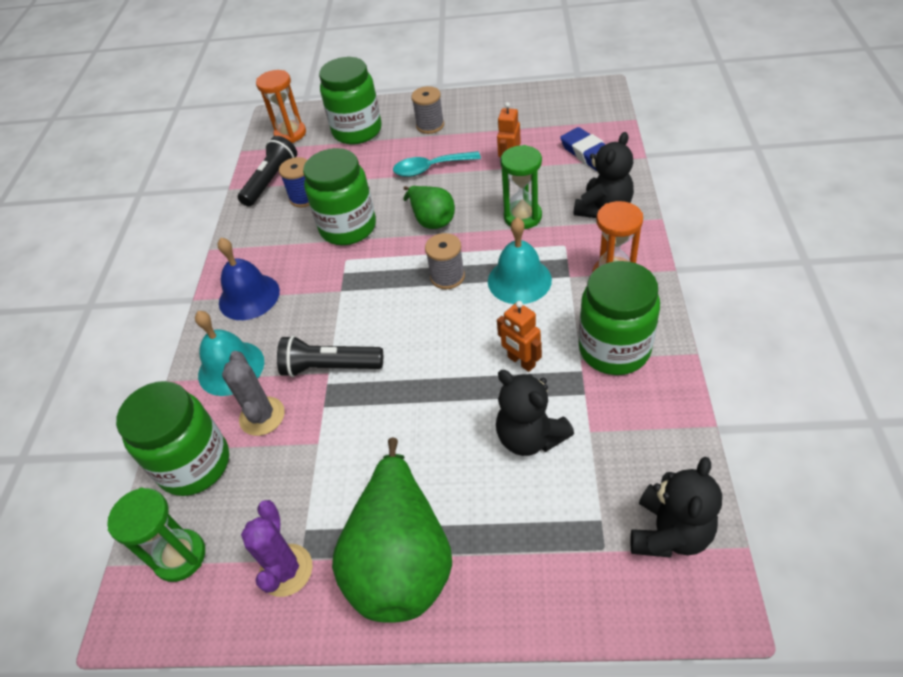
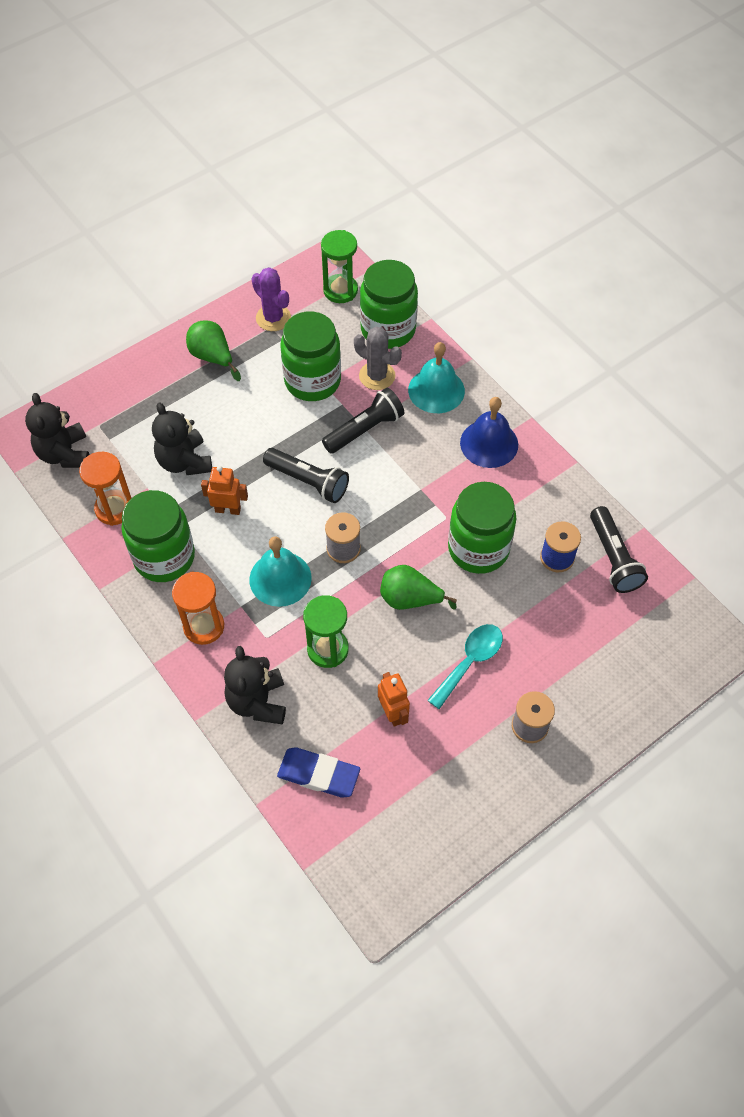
camera: 135 degrees right, 10 degrees up
(290, 134) = (671, 628): orange hourglass -> orange hourglass (114, 509)
(357, 131) = (602, 672): green jar -> green jar (312, 381)
(401, 559) = (212, 357): green pear -> green pear, size x0.54
(425, 347) = (308, 481): none -> black flashlight
(530, 437) = (184, 461): black teddy bear -> black teddy bear turned 120 degrees counterclockwise

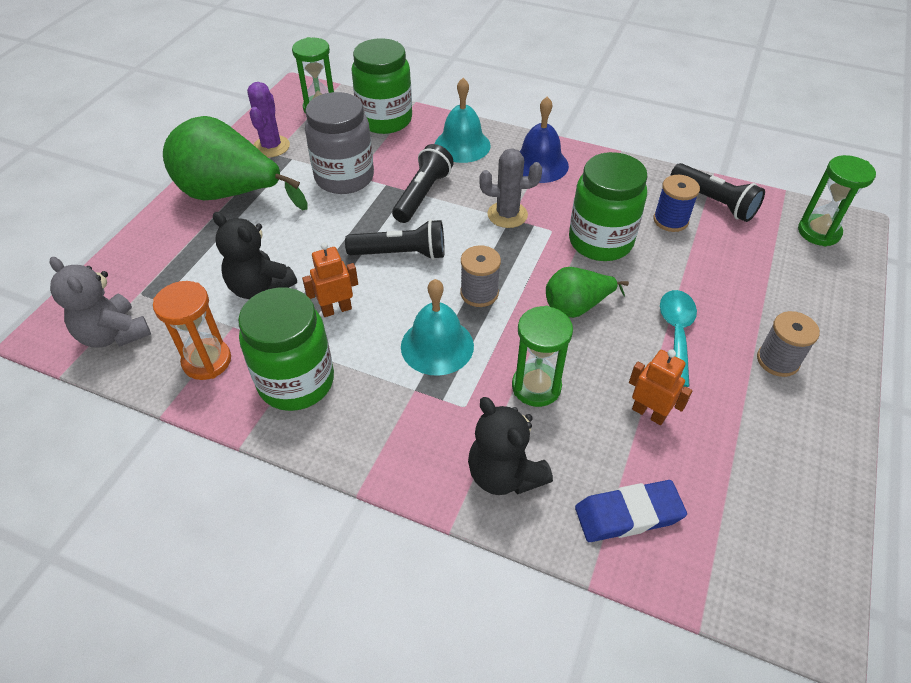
camera: 30 degrees left, 10 degrees down
(64, 454) = (114, 334): black teddy bear -> grey teddy bear
(204, 626) = (388, 428): orange hourglass -> none
(212, 357) = (231, 194): green pear -> green pear, size x1.84
(273, 318) = (271, 146): purple cactus -> purple cactus turned 75 degrees clockwise
(312, 381) = (344, 177): green jar -> grey jar
(377, 376) = (401, 153): grey cactus -> grey cactus (507, 215)
(681, 634) = (818, 232): none -> green hourglass

